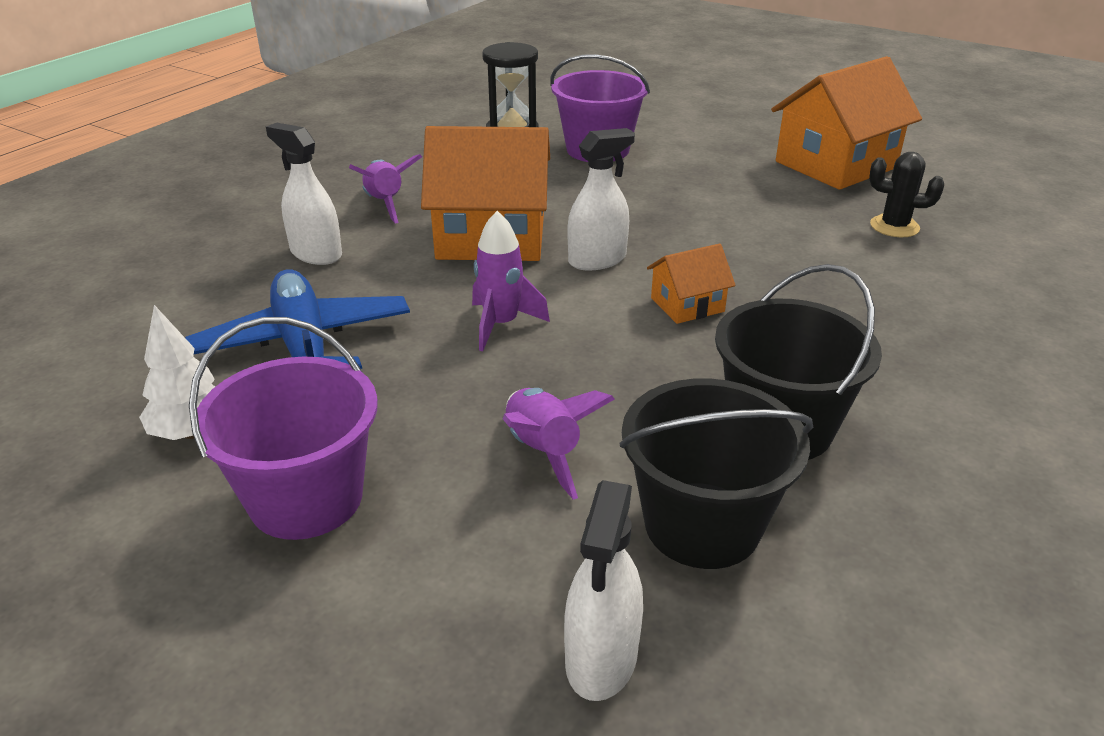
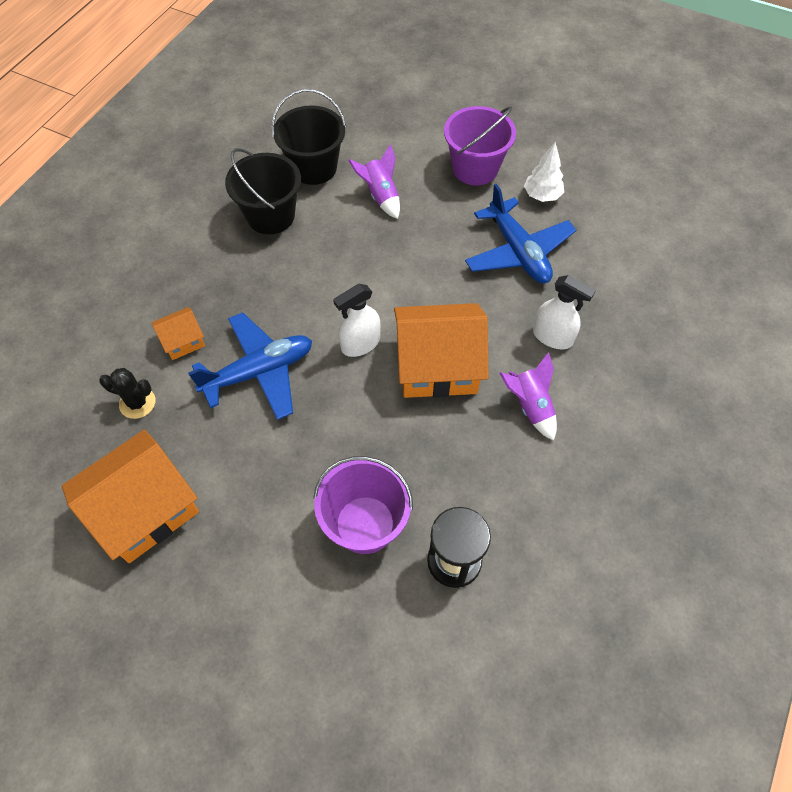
camera: 175 degrees right, 25 degrees up
(501, 325) = (414, 276): purple rocket -> none
(601, 658) = (353, 122): white spray bottle -> none
(687, 305) = (304, 301): orange house -> orange house (183, 341)
(739, 243) = (259, 372): none -> blue plane

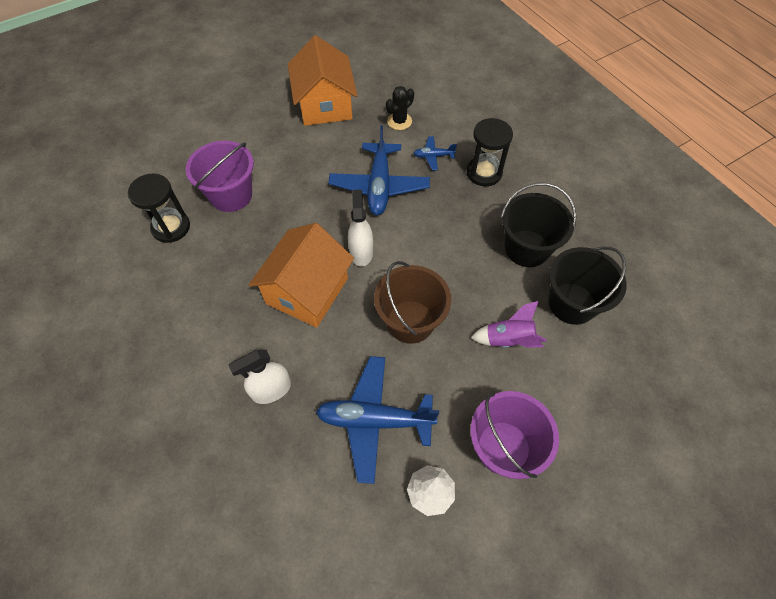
camera: 120 degrees right, 0 degrees up
(183, 341) = (433, 156): orange house -> blue plane
(185, 284) = (484, 173): none -> black hourglass
(411, 268) = (410, 321): none -> brown bucket
(530, 406) = (229, 333): purple rocket -> none

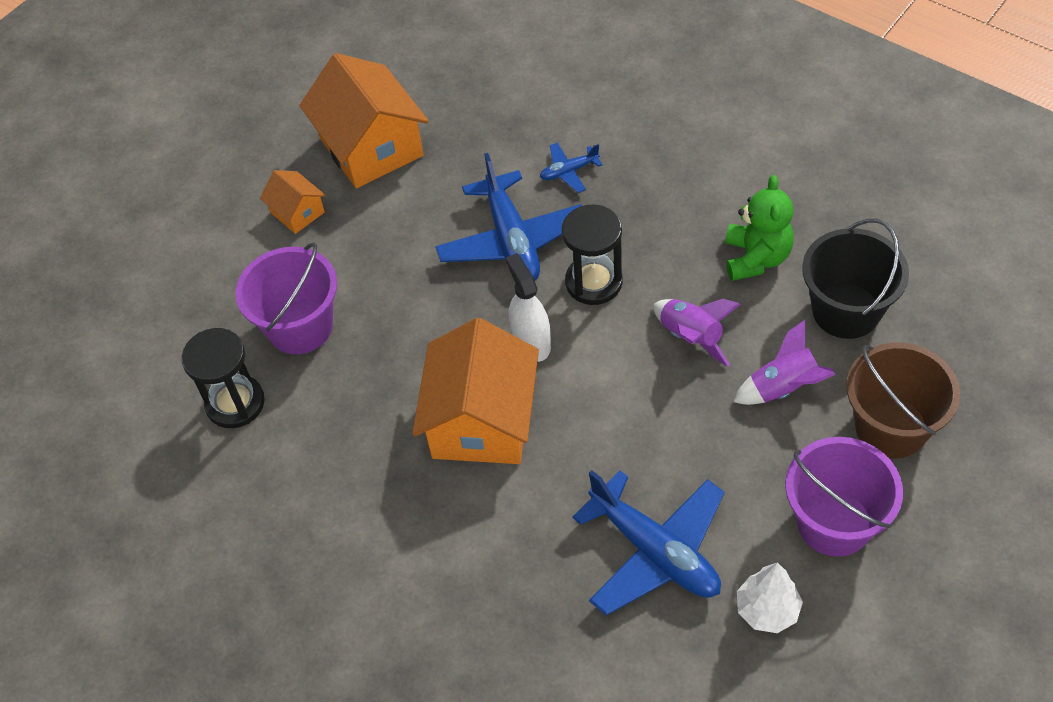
camera: 15 degrees left, 5 degrees down
(264, 128) = (297, 212): none -> orange house
(271, 390) = (499, 565): white spray bottle -> none
(374, 420) = (655, 552): blue plane -> blue plane turned 120 degrees counterclockwise
(399, 121) = (495, 136): black cactus -> none
(410, 321) = (643, 410): brown bucket -> brown bucket (891, 427)
(462, 285) = (691, 337): none -> purple rocket
(484, 173) = (652, 172): black hourglass -> black hourglass (593, 282)
(527, 248) = (756, 258): black bucket -> green teddy bear

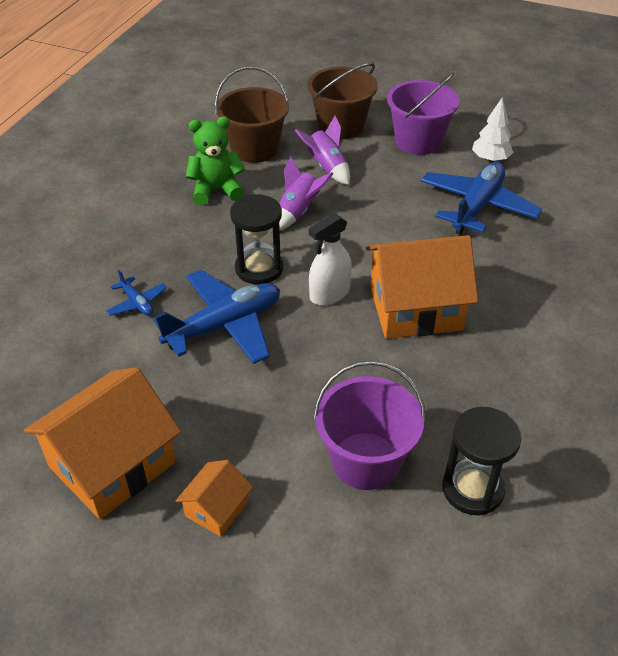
camera: 110 degrees left, 10 degrees down
(846, 311) = (254, 149): black bucket -> brown bucket

